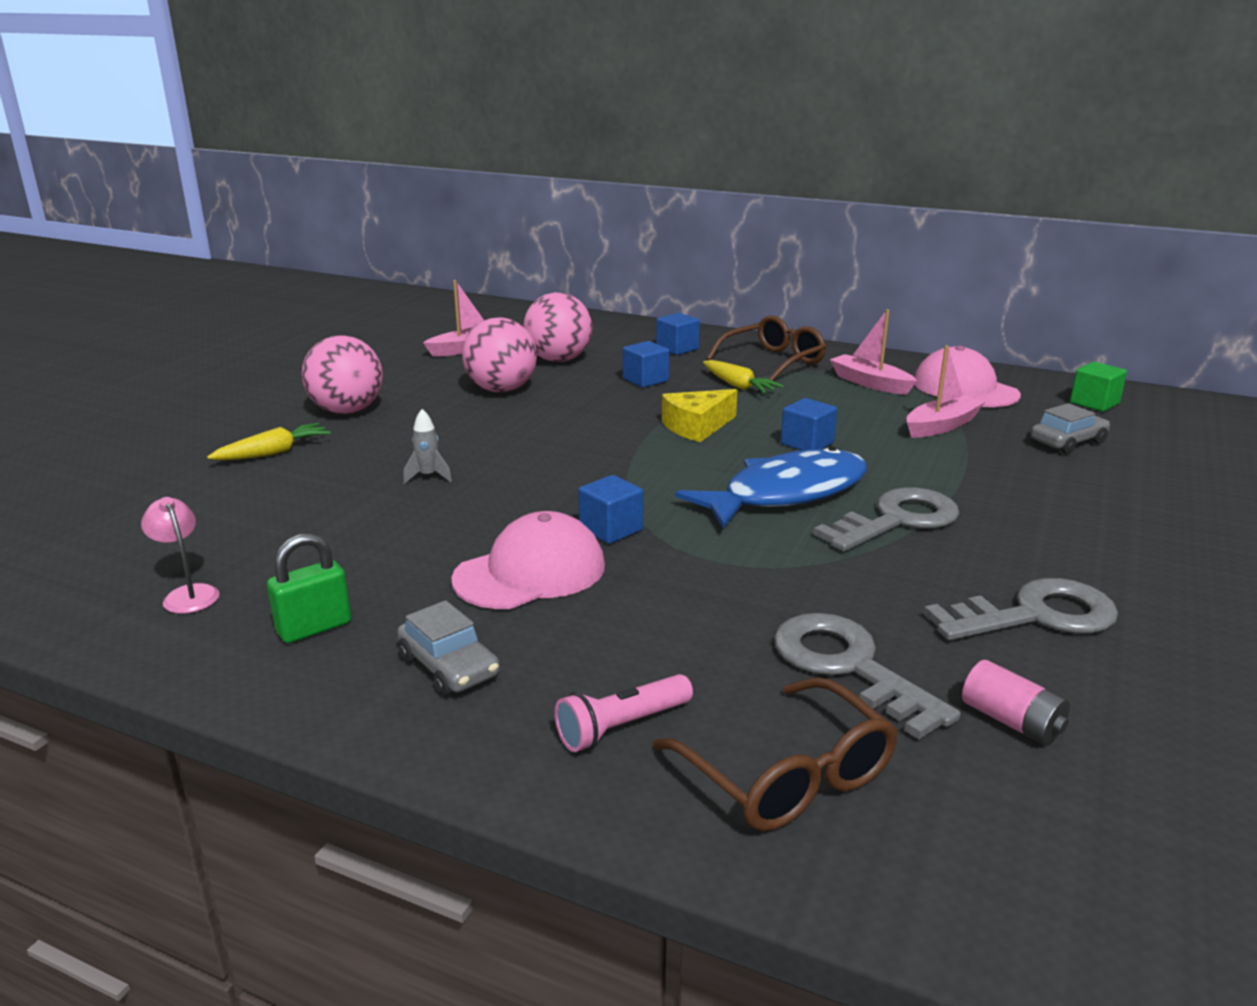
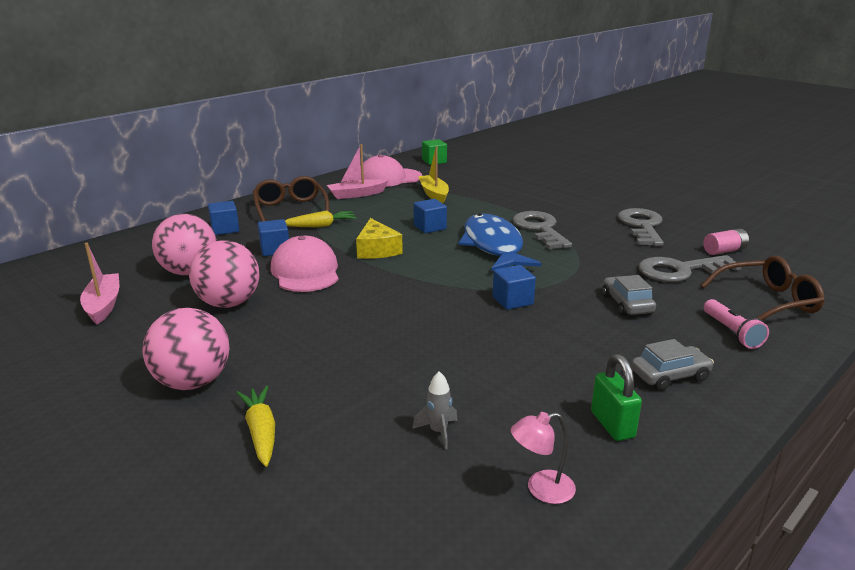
camera: 70 degrees left, 0 degrees up
(428, 476) = (382, 355): grey rocket -> grey rocket (438, 432)
(530, 572) = (559, 334): pink cap -> pink cap (305, 271)
(941, 426) = (434, 194): pink boat -> yellow boat
(1067, 442) = (475, 177): grey car -> grey car (627, 304)

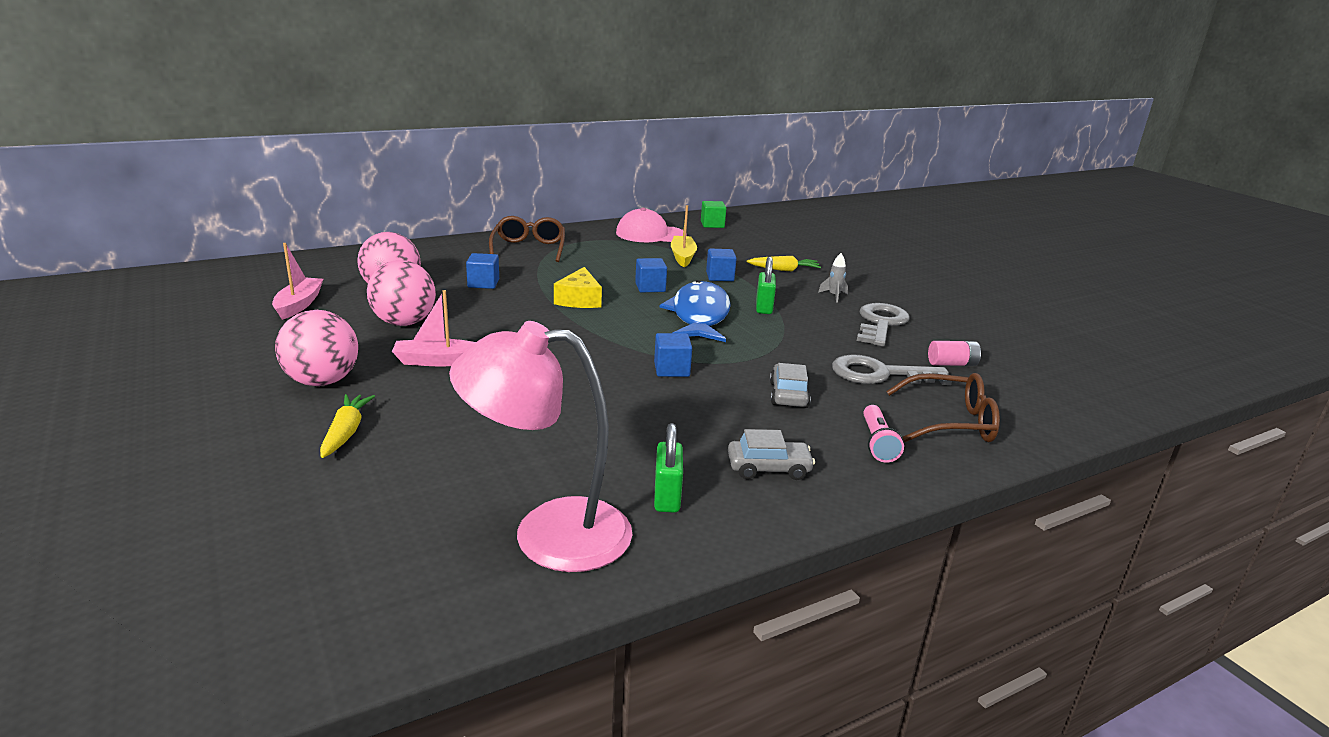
camera: 15 degrees right, 0 degrees up
(225, 229) = (453, 258): blue cube -> blue cube (720, 277)
(305, 271) = (495, 307): pink cap -> none
(320, 226) = (544, 269): yellow carrot -> yellow carrot (784, 270)
(357, 194) = (604, 245): pink boat -> pink boat (439, 361)
(438, 432) = (497, 466): grey rocket -> grey rocket (834, 296)
(540, 229) = (764, 308): grey key -> green padlock
(541, 489) = (548, 533): pink lamp -> pink lamp, size x2.44

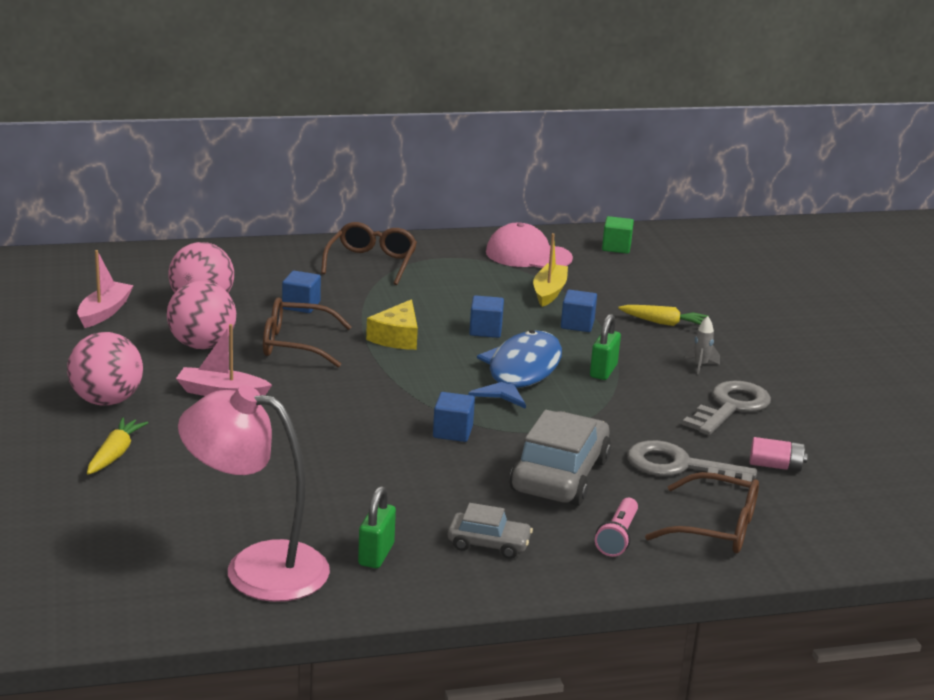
camera: 15 degrees right, 0 degrees up
(492, 314) = (295, 344): none -> brown glasses
(788, 395) = (560, 475): grey car -> grey car, size x1.86

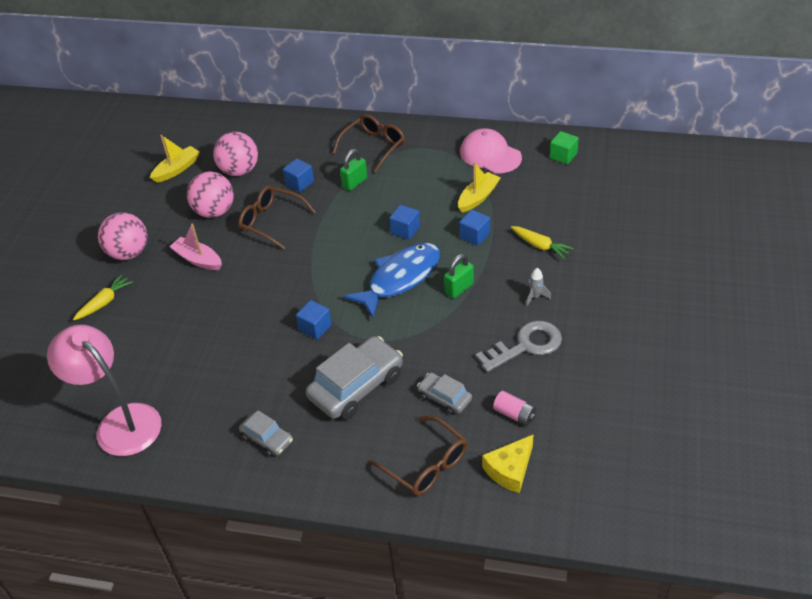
camera: 30 degrees right, 20 degrees up
(104, 312) = (177, 169): pink boat -> yellow boat
(376, 554) = (194, 430): green padlock -> green padlock (355, 182)
(397, 337) = (341, 226): yellow cheese -> yellow cheese (510, 470)
(617, 537) = (353, 455): pink flashlight -> none
(680, 466) = (444, 398): grey key -> grey car

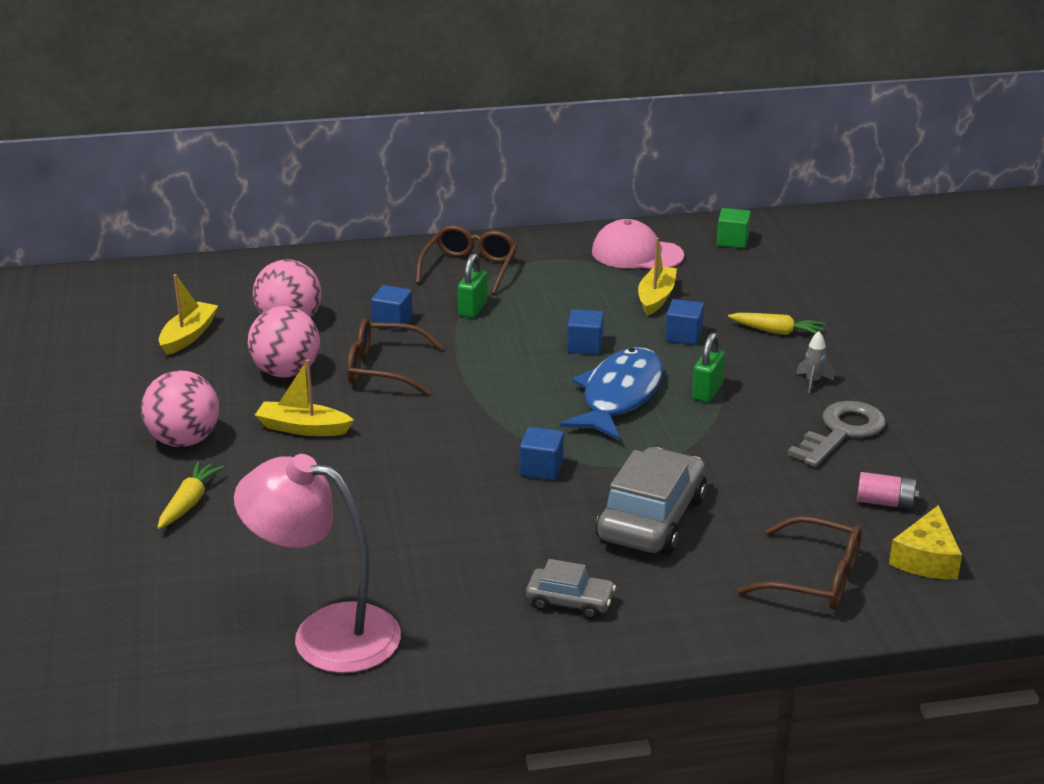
camera: 25 degrees left, 15 degrees down
(198, 259) = (303, 428): pink boat -> yellow boat
(444, 398) = (781, 505): grey car -> none

